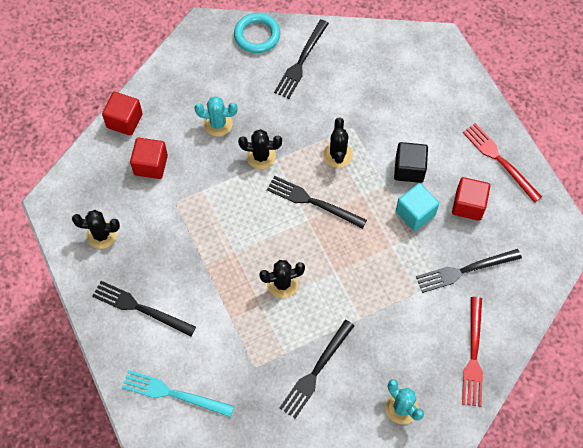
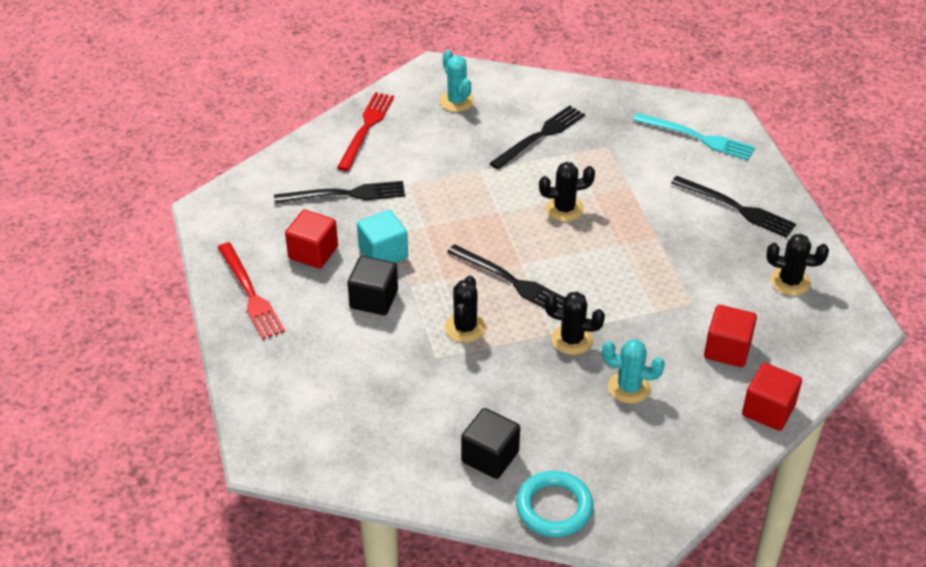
camera: 170 degrees left, 20 degrees down
(301, 61) = (490, 457): black fork -> black cube

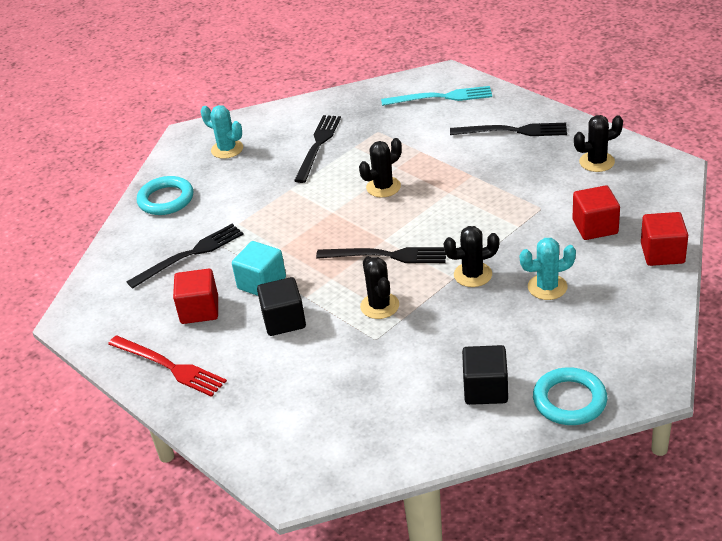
camera: 25 degrees left, 5 degrees down
(366, 128) = (166, 199): red fork -> turquoise ring

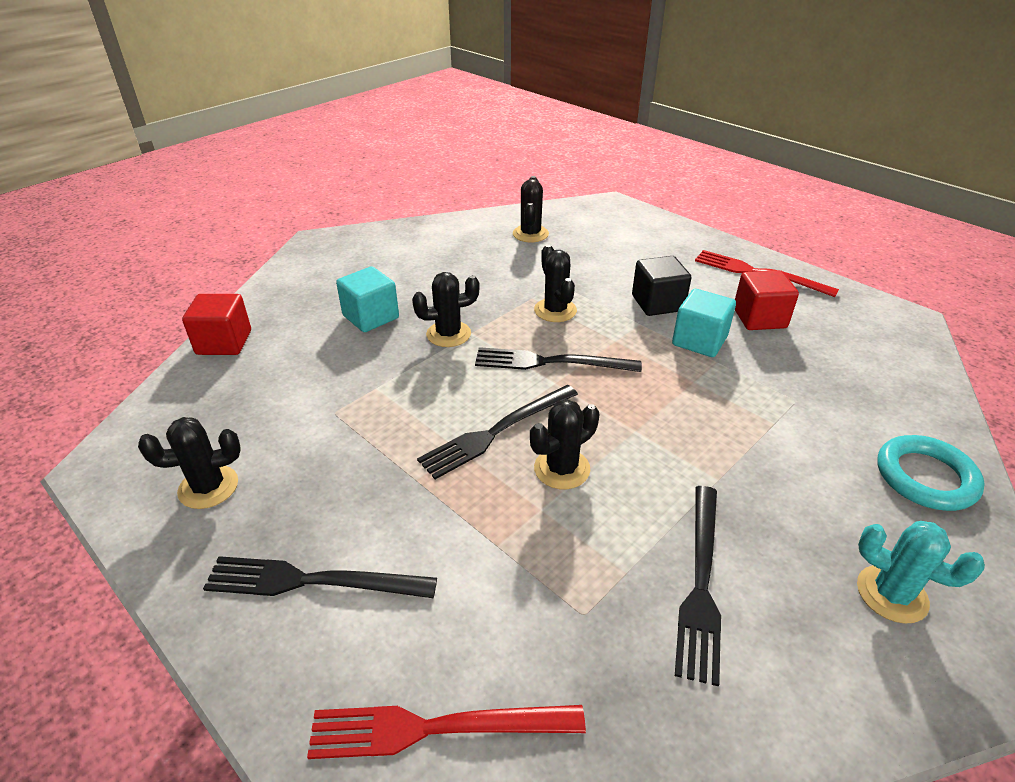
camera: 175 degrees right, 0 degrees up
(190, 255) = (816, 381): black fork -> black fork (496, 432)
(402, 415) = (530, 234): none -> black cactus
(441, 97) = (436, 728): turquoise fork -> red fork
(485, 389) = (458, 245): black cube -> none
(547, 287) = (371, 317): turquoise cactus -> turquoise cube
(569, 400) = (390, 236): turquoise ring -> none
(595, 227) = (279, 379): red cube -> none

